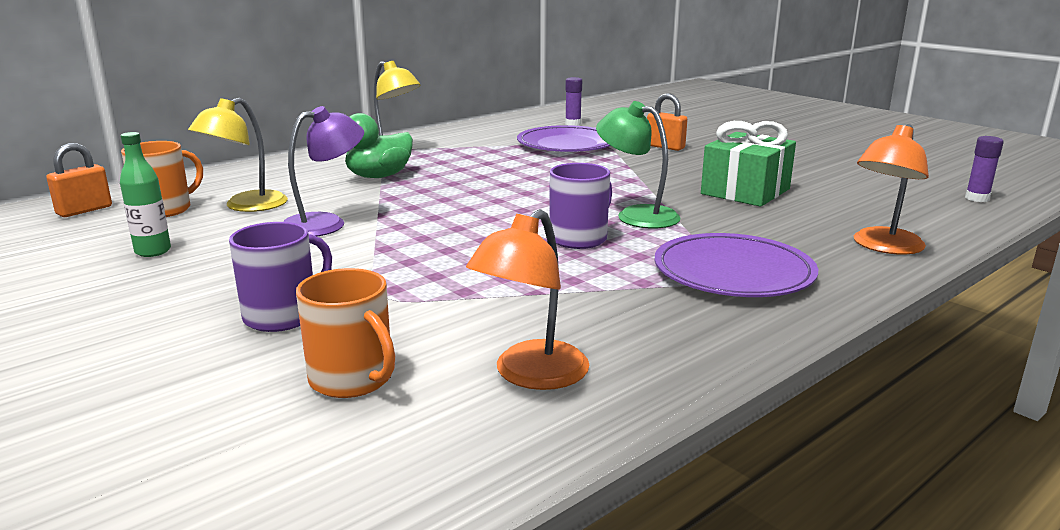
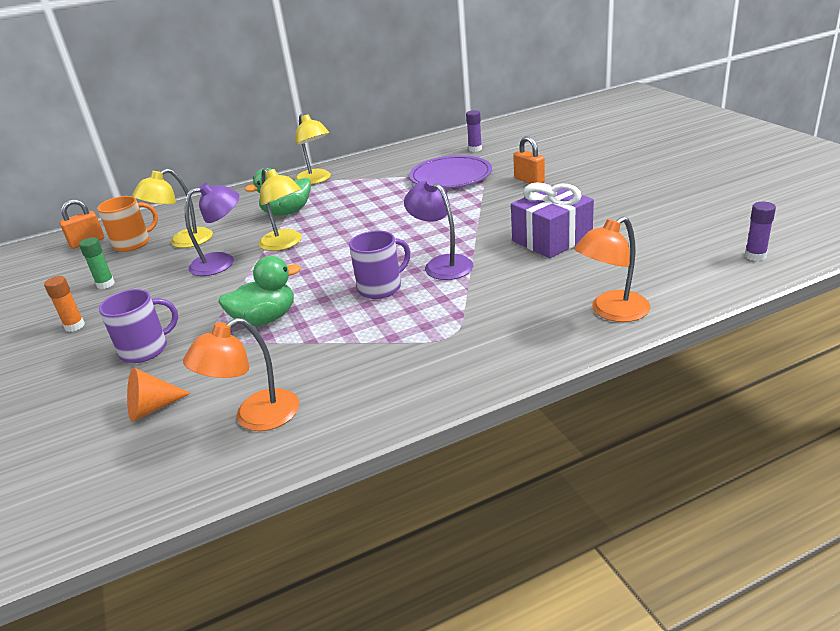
camera: 20 degrees right, 10 degrees up
(135, 297) = (75, 326): none -> orange glue stick
(153, 251) = (105, 284): green bottle -> green glue stick
(352, 379) = (152, 408): orange mug -> orange cone
(405, 204) = (285, 244): none -> yellow lamp
(445, 274) = (265, 319): none -> green duck
(636, 215) = (442, 264): green lamp -> purple lamp
(733, 272) = (466, 332): purple plate -> none
(745, 191) = (552, 239): green gift -> purple gift

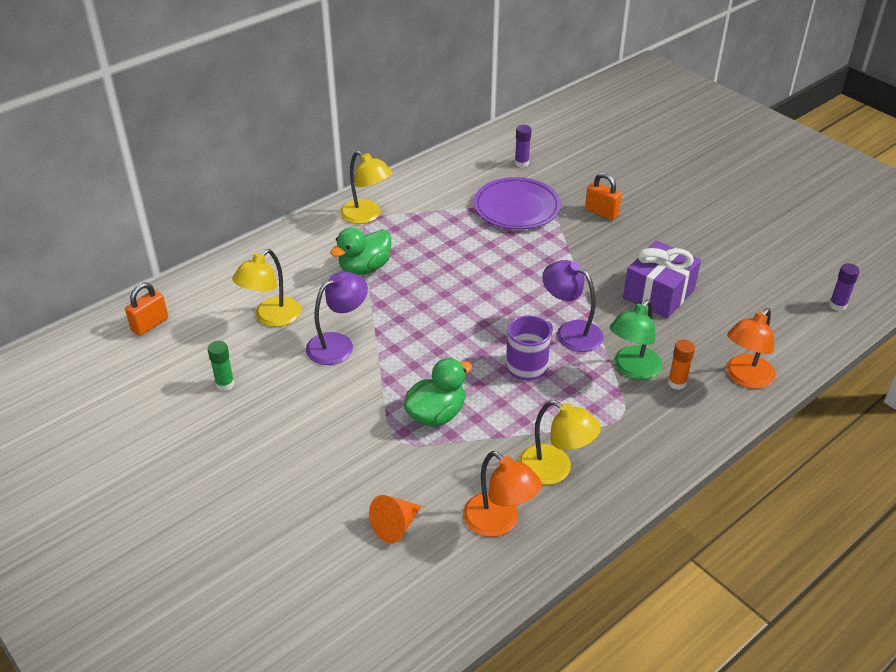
camera: 20 degrees left, 10 degrees up
(75, 326) = (235, 442): orange glue stick -> orange glue stick (677, 383)
(133, 243) = (211, 323): orange mug -> none
(145, 349) = (338, 462): purple mug -> none
(255, 417) = (499, 522): orange lamp -> orange lamp turned 75 degrees counterclockwise
(285, 244) = (393, 314): yellow lamp -> yellow lamp (555, 470)
(487, 296) = (632, 369): none -> green lamp

